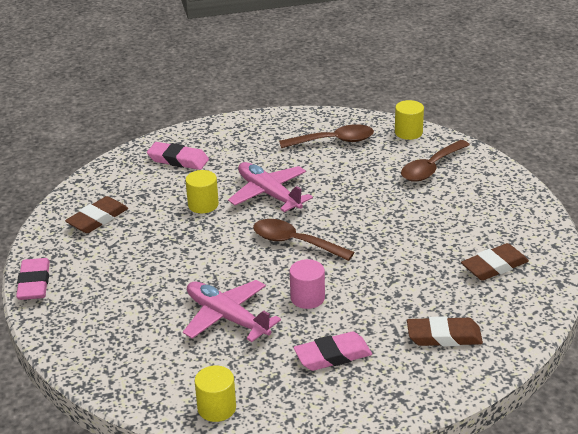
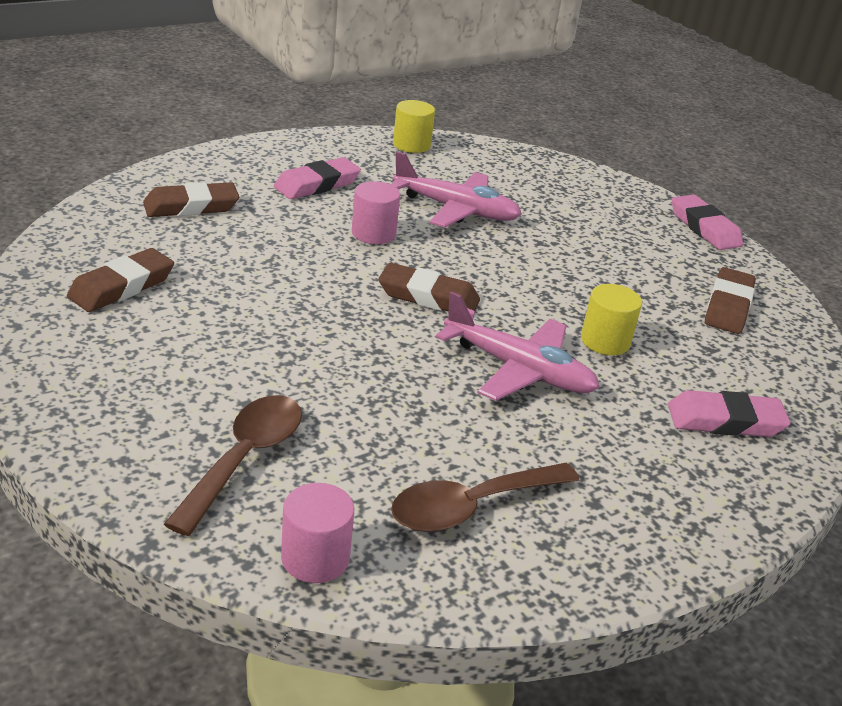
camera: 155 degrees right, 0 degrees up
(295, 242) = (428, 297): brown spoon -> brown eraser
(408, 132) = (315, 558): yellow cylinder -> pink cylinder

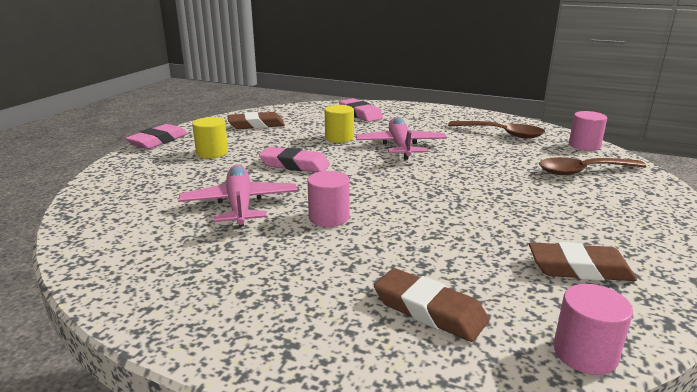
camera: 120 degrees left, 10 degrees down
(71, 226) = (585, 353): none -> pink cylinder
(317, 184) = (280, 271): pink eraser -> pink eraser (294, 165)
(411, 145) = (111, 264): yellow cylinder -> yellow cylinder (212, 153)
(428, 297) = (377, 179): brown eraser -> none

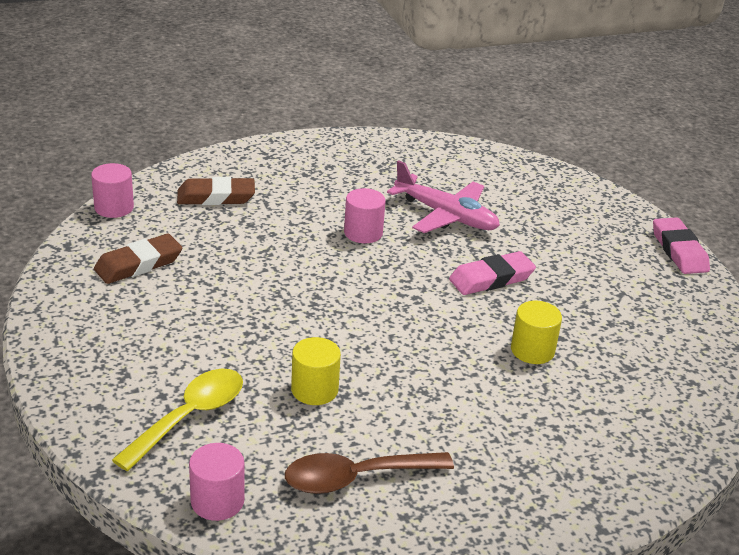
camera: 135 degrees right, 10 degrees up
(212, 153) = (594, 259): yellow cylinder -> yellow cylinder (314, 390)
(256, 125) = (665, 329): brown eraser -> none
(360, 114) = (611, 434): pink eraser -> none
(400, 146) = (443, 368): pink plane -> none
(583, 171) = (189, 417): brown spoon -> yellow spoon

